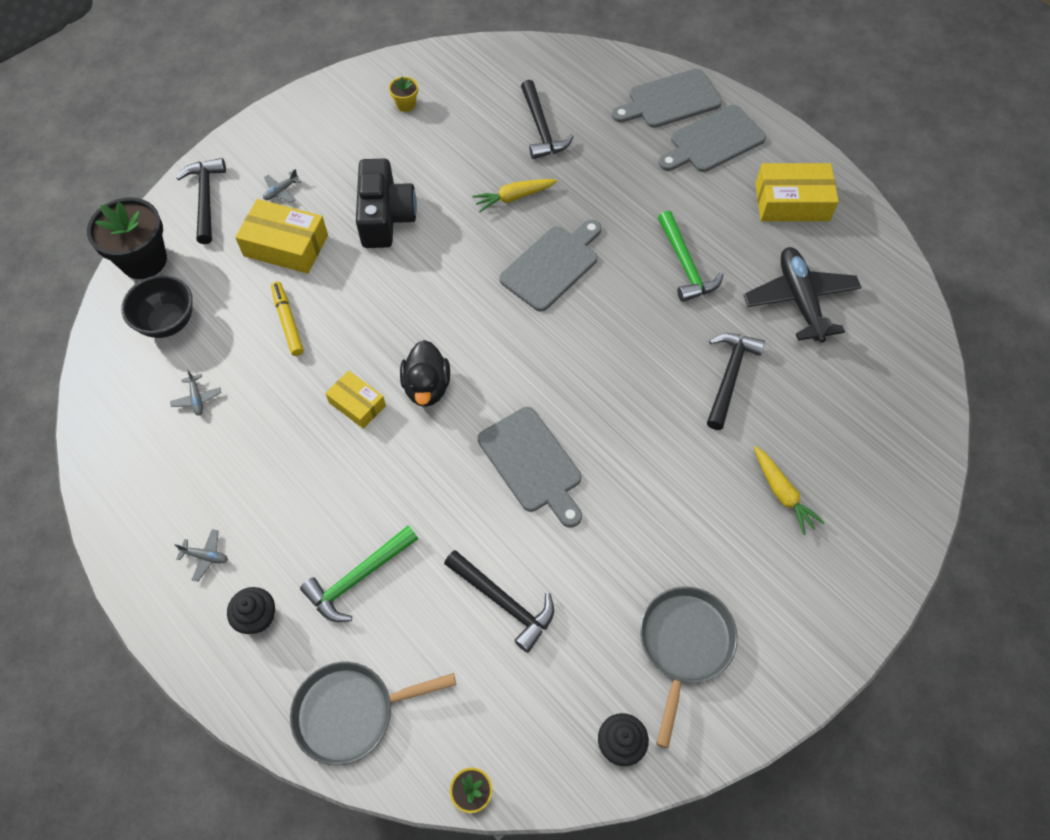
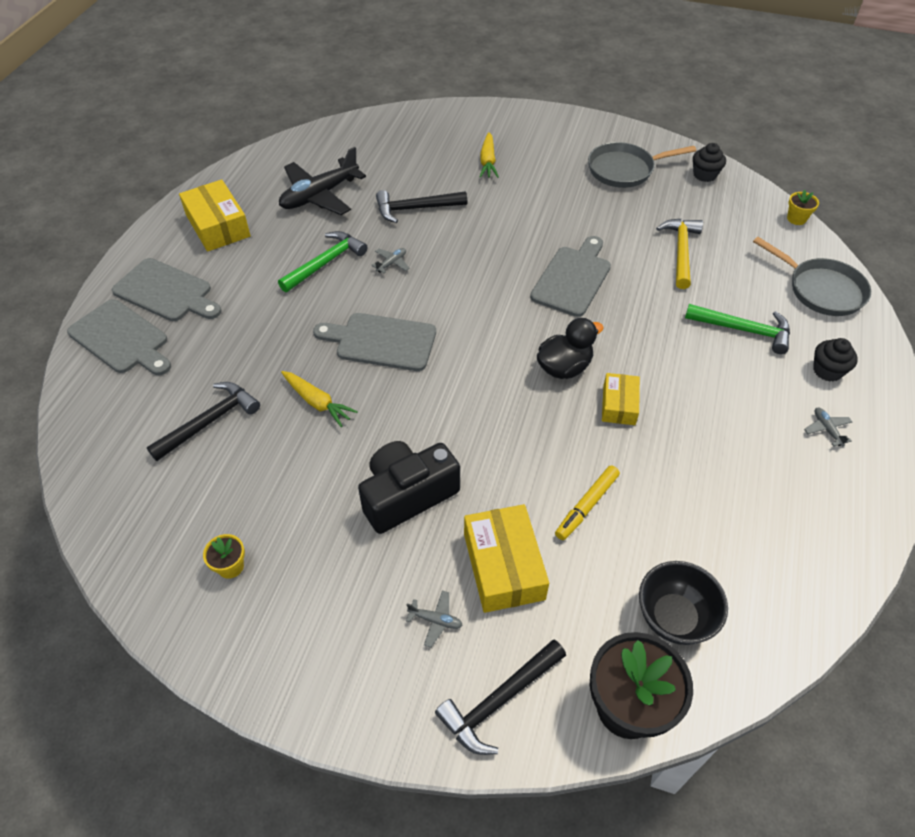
camera: 120 degrees left, 10 degrees down
(197, 398) = (721, 529): grey plane -> grey plane (391, 263)
(503, 601) = (680, 252): black hammer -> yellow hammer
(782, 493) = (488, 161): yellow carrot -> yellow carrot turned 150 degrees clockwise

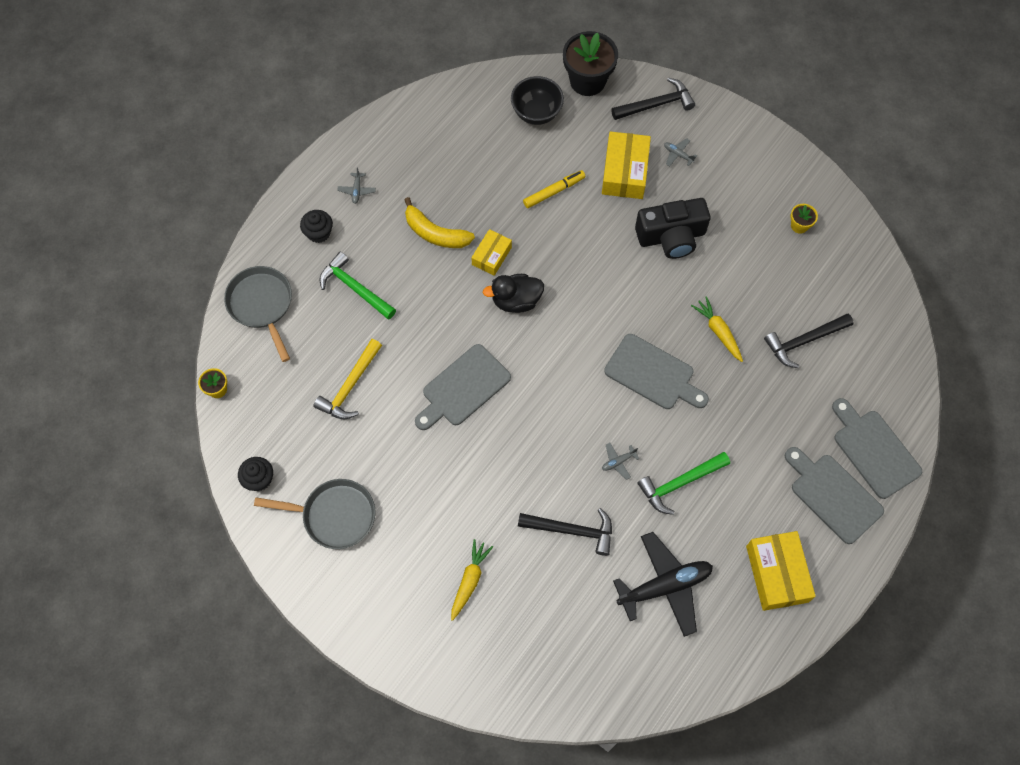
camera: 160 degrees left, 15 degrees up
(699, 409) = (435, 233): none -> yellow banana

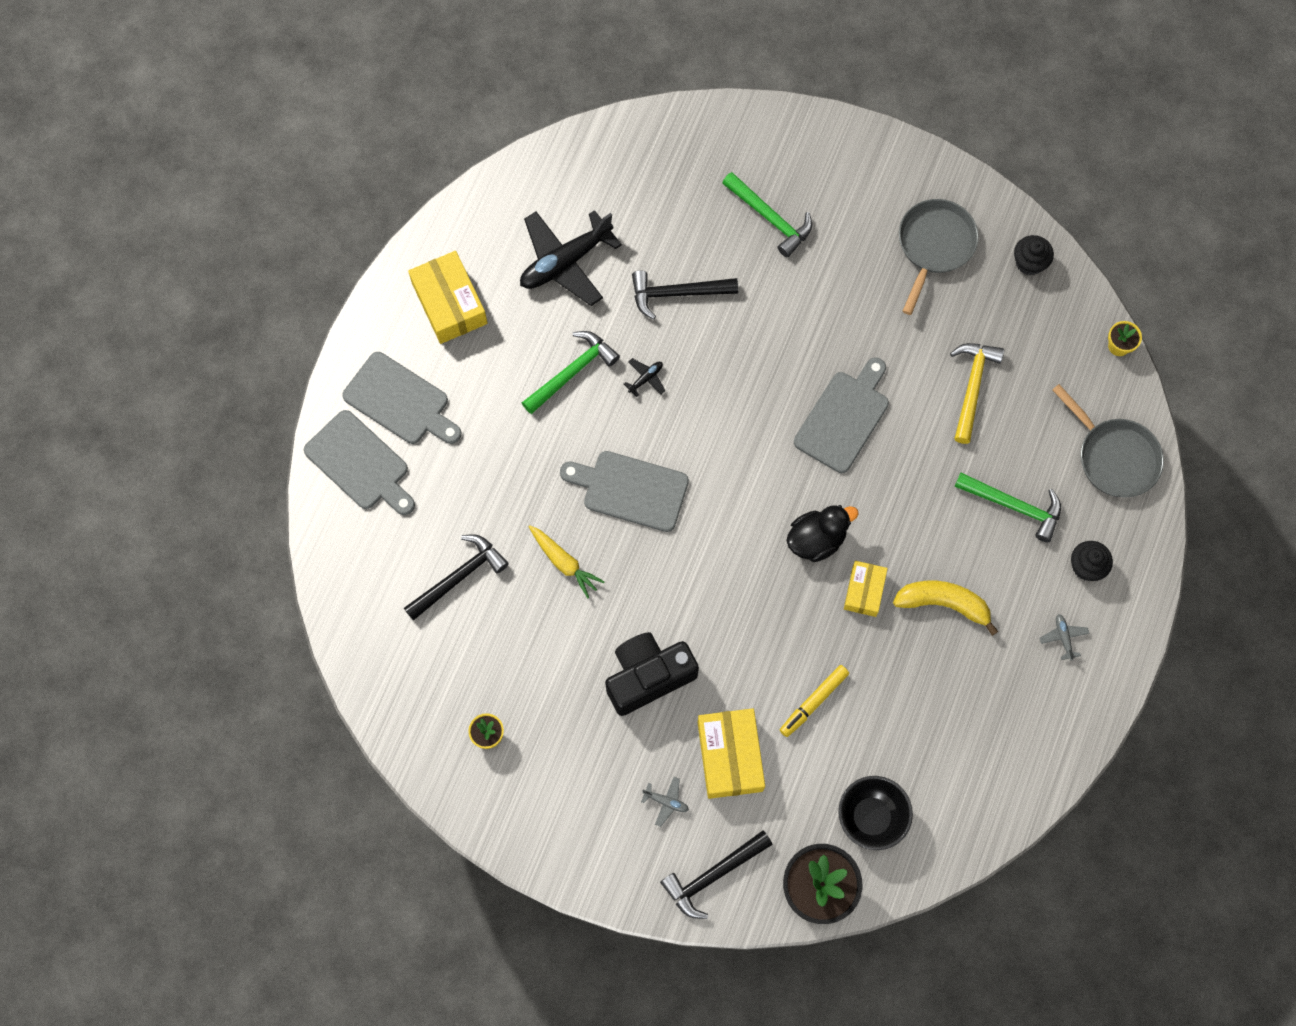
camera: 165 degrees right, 5 degrees up
(334, 515) = (934, 246): grey pan -> grey pan turned 120 degrees clockwise
(469, 581) = (770, 218): yellow carrot -> green hammer
(618, 462) = (646, 378): grey plane -> black plane

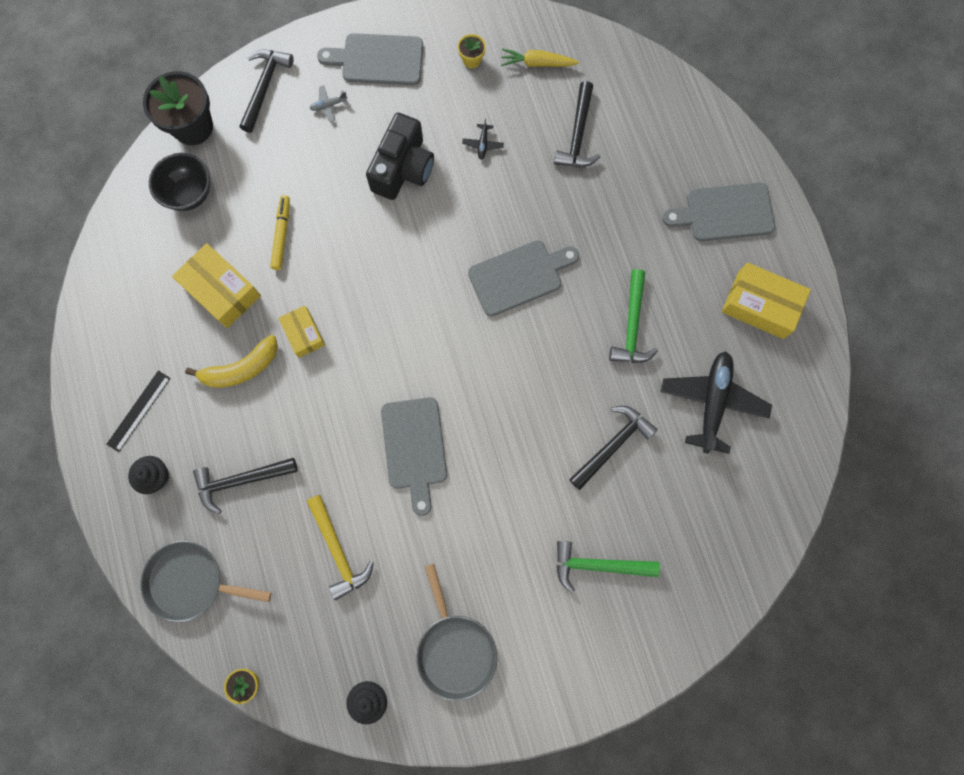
camera: 140 degrees right, 5 degrees up
(360, 464) = (708, 153): grey cutting board -> grey cutting board (378, 59)
(564, 562) = (519, 195): yellow carrot -> yellow carrot (537, 63)
(646, 378) = (578, 362): black plane -> black plane (483, 144)
(730, 756) = (310, 161): yellow box -> yellow box (221, 290)
(816, 540) = (364, 343): black duck -> none
(1013, 506) = (241, 480): green hammer -> black hammer
(1063, 637) = (139, 411): grey plane -> black ruler

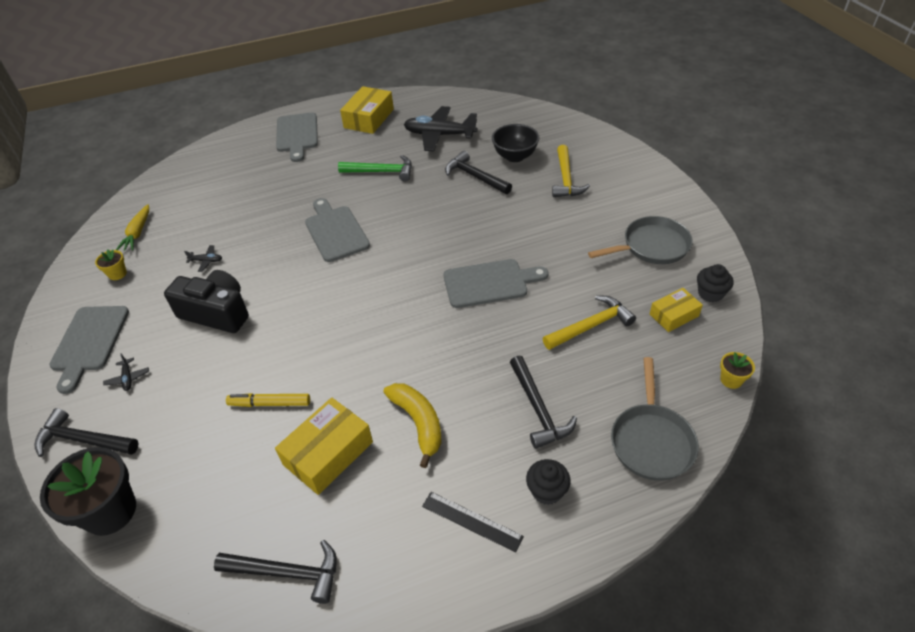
camera: 90 degrees left, 30 degrees down
(189, 193) = (200, 503): black bowl -> black bowl (515, 156)
(303, 334) = (381, 373): yellow box -> yellow box (674, 315)
(328, 105) = (128, 378): grey plane -> black plane
(578, 134) = (213, 206): black hammer -> black hammer (286, 572)
(598, 565) = (566, 179): green hammer -> yellow hammer

